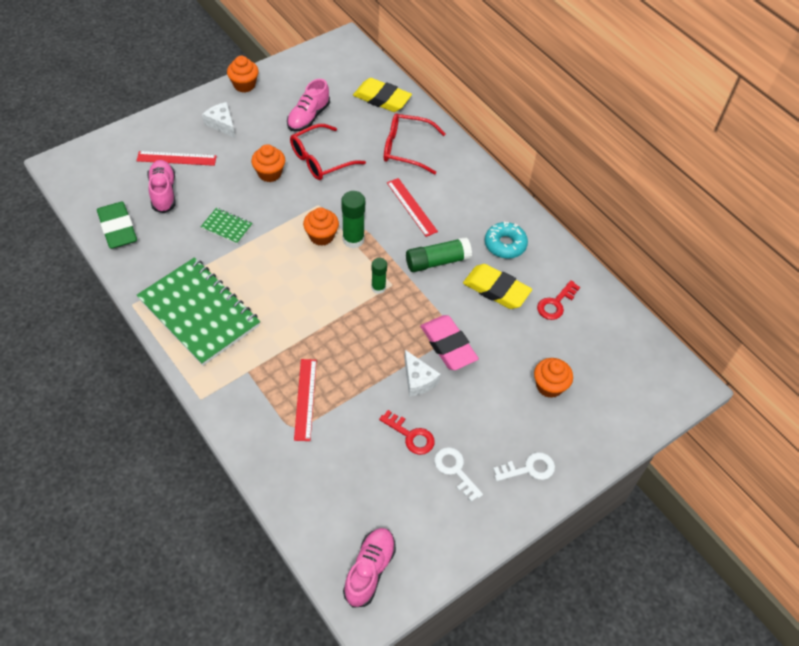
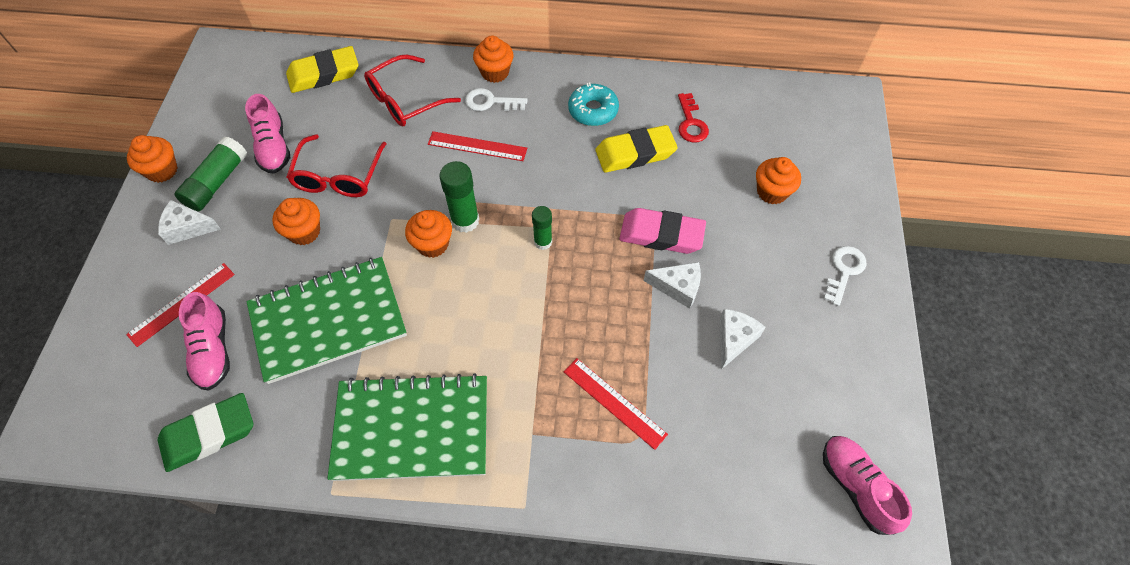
camera: 45 degrees left, 5 degrees up
(118, 228) = (209, 434): green eraser -> green eraser turned 45 degrees counterclockwise
(163, 192) = (213, 350): pink shoe -> pink shoe turned 135 degrees counterclockwise
(227, 227) = (328, 321): green notebook -> green notebook, size x2.34
(411, 435) = (734, 339): red key -> white cheese
(437, 261) = (560, 173): green glue stick -> green glue stick (217, 182)
(455, 470) = (801, 330): white key -> white key (490, 102)
(476, 175) = (495, 72): none -> orange cupcake

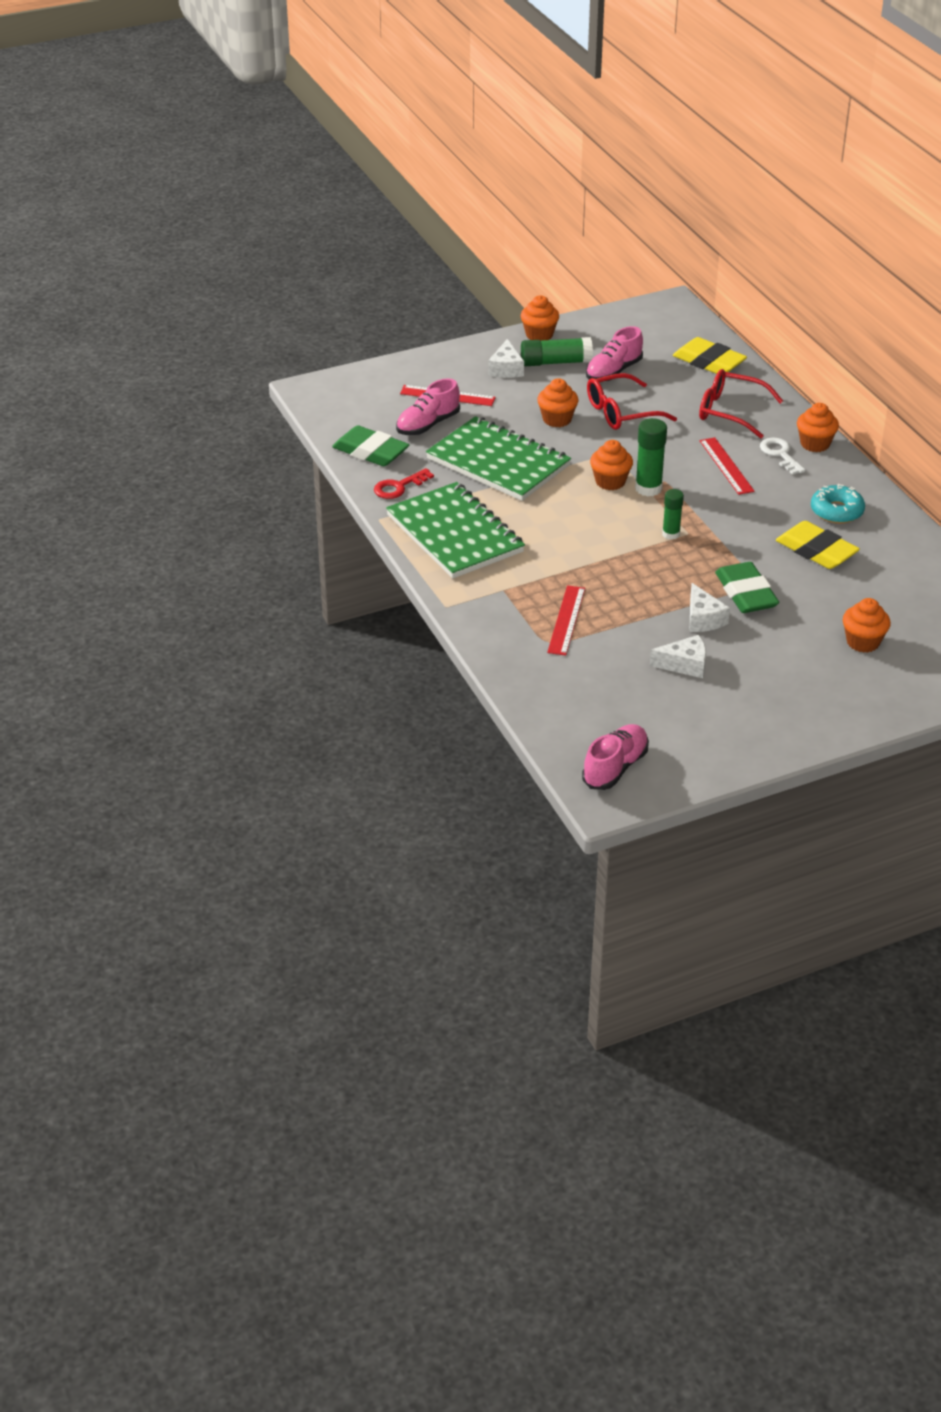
camera: 60 degrees right, 20 degrees down
(188, 228) = (506, 369): white cheese -> white cheese turned 150 degrees counterclockwise
(661, 235) = (746, 593): pink eraser -> green eraser
(691, 123) = (888, 571): red key -> red key (399, 487)
(844, 271) = (820, 709): white key -> none

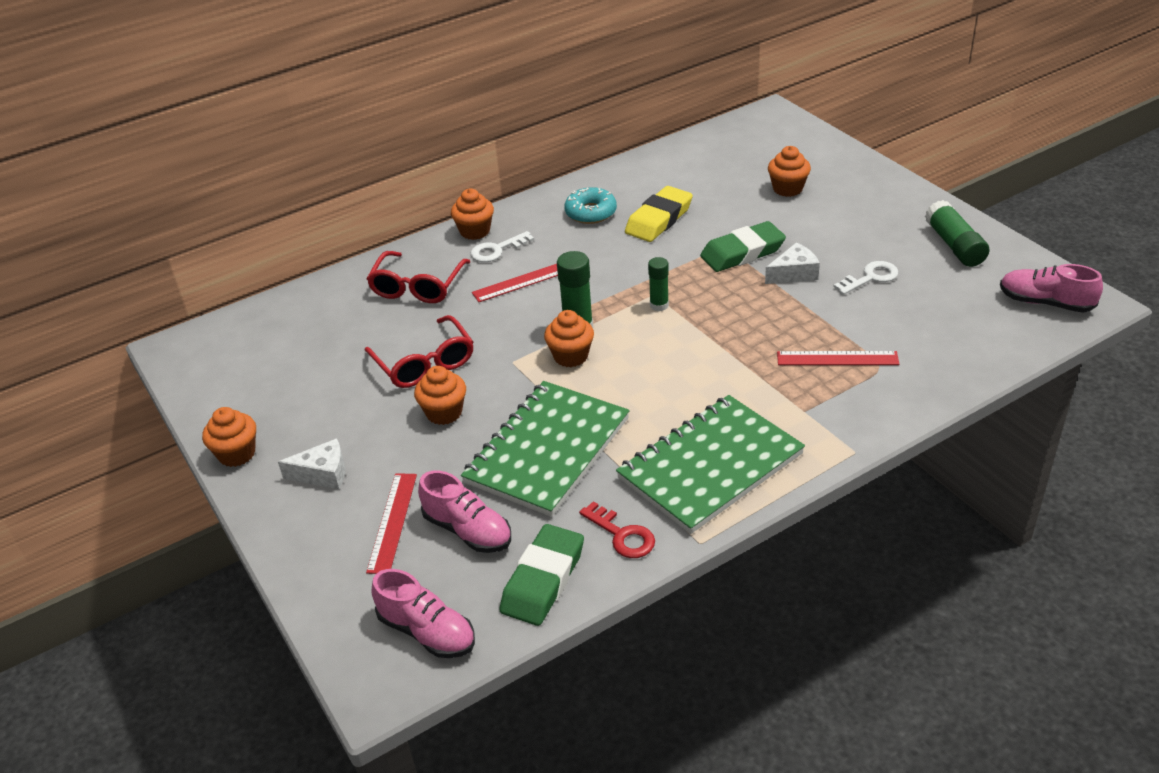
camera: 95 degrees left, 0 degrees up
(555, 362) = (308, 430): green glue stick -> green glue stick (954, 245)
(613, 371) = (332, 379): pink shoe -> pink shoe (427, 632)
(685, 665) = (870, 277): white cheese -> white key
(709, 362) = (313, 309): yellow eraser -> none

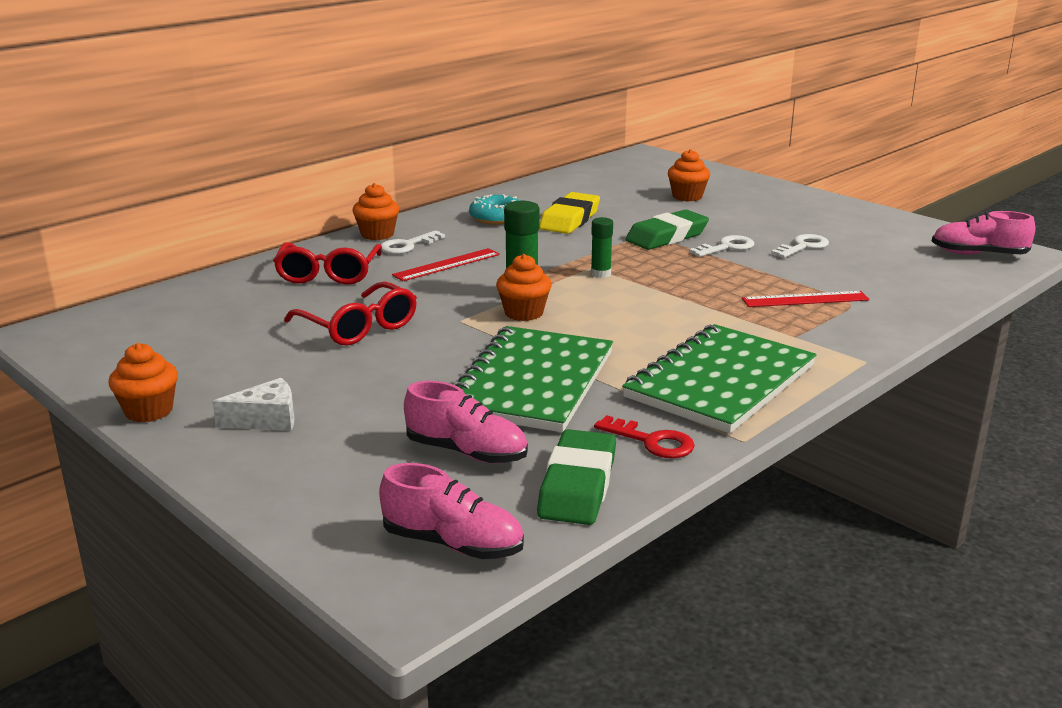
camera: 15 degrees left, 15 degrees down
(393, 522) = (370, 452): red ruler -> none
(444, 412) = (397, 362): orange cupcake -> none
(794, 273) = (726, 247): white cheese -> white key
(954, 245) = (868, 224): green glue stick -> none

